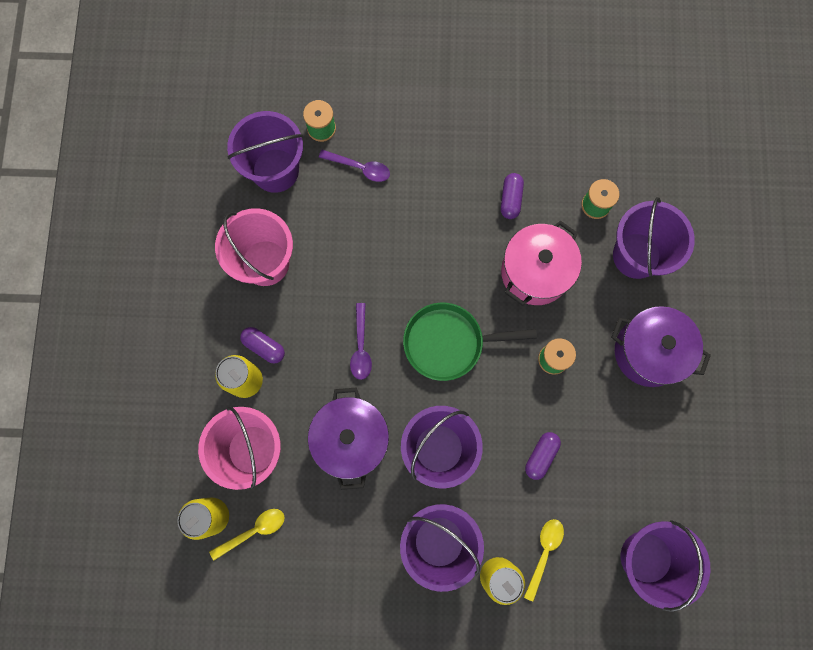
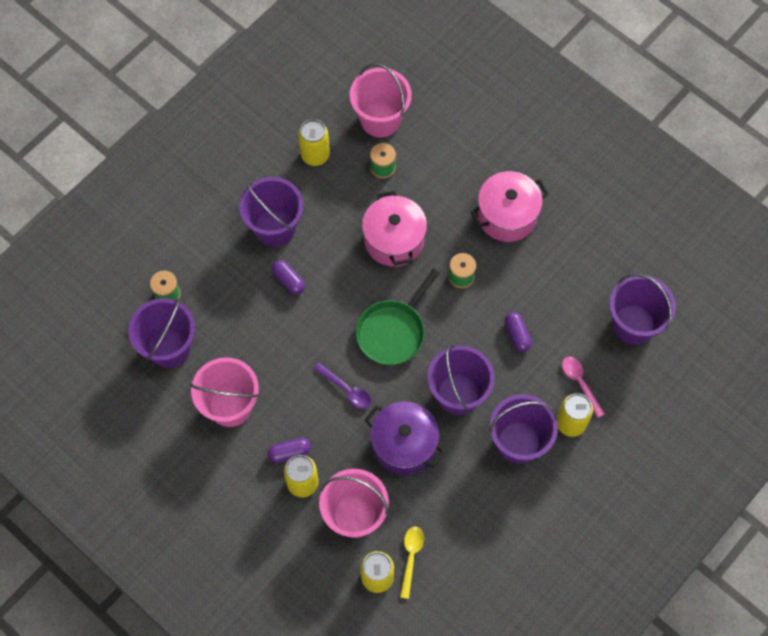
camera: 50 degrees left, 10 degrees down
(360, 168) = (219, 291): purple spoon -> none
(510, 199) = (331, 215): purple capsule -> purple capsule (288, 280)
(544, 553) = (580, 383): yellow spoon -> pink spoon
(554, 140) = (315, 155): none -> yellow can
(636, 255) = (438, 171): purple bucket -> purple bucket (275, 228)
(639, 165) = (380, 119): none -> pink bucket
(649, 352) = (507, 216): purple pot -> pink pot

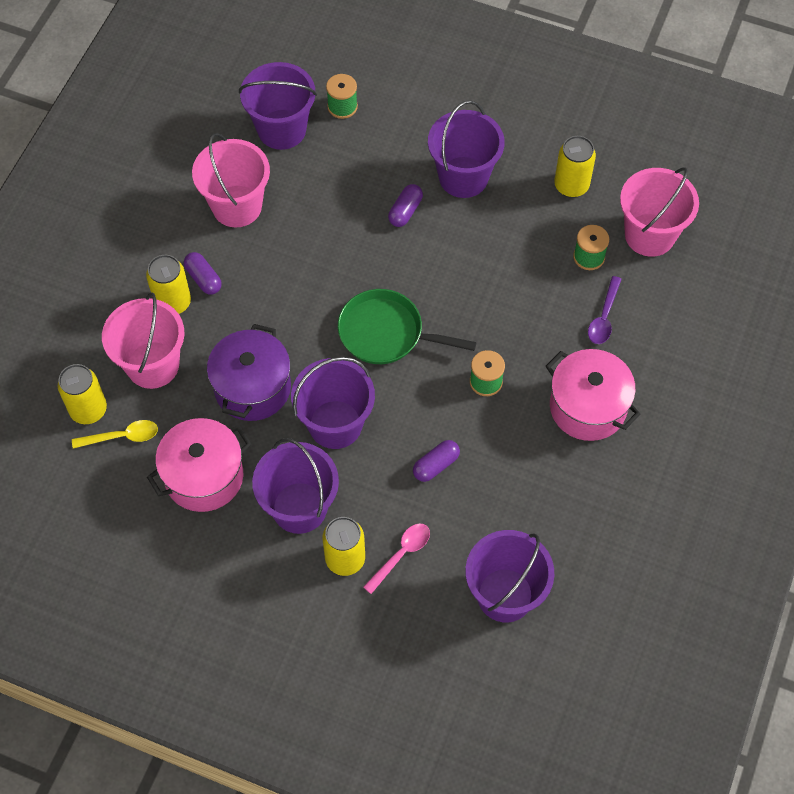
camera: 70 degrees right, 5 degrees down
(346, 389) = (297, 309): purple spoon -> purple spoon (604, 317)
(394, 240) = (501, 298): pink pot -> pink pot (204, 476)

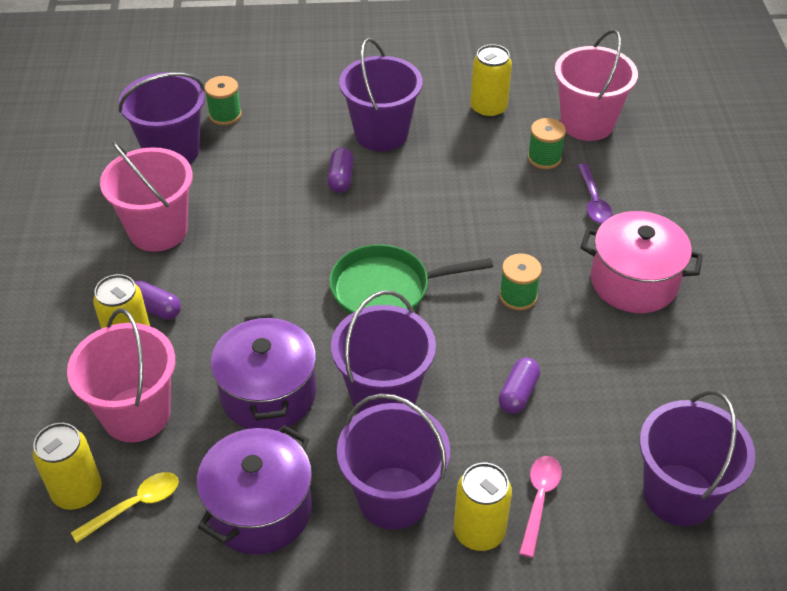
camera: 25 degrees left, 15 degrees down
(204, 476) = (260, 509): pink pot -> purple pot

